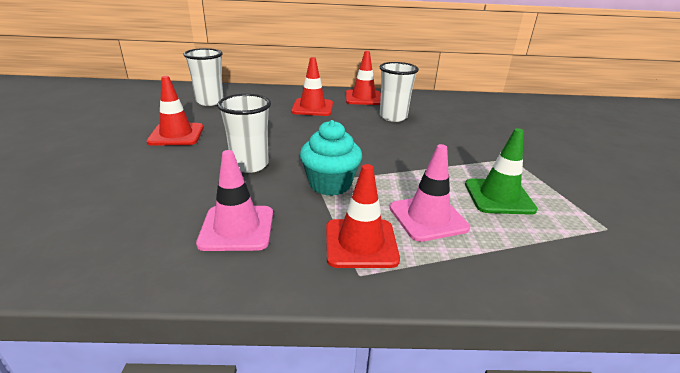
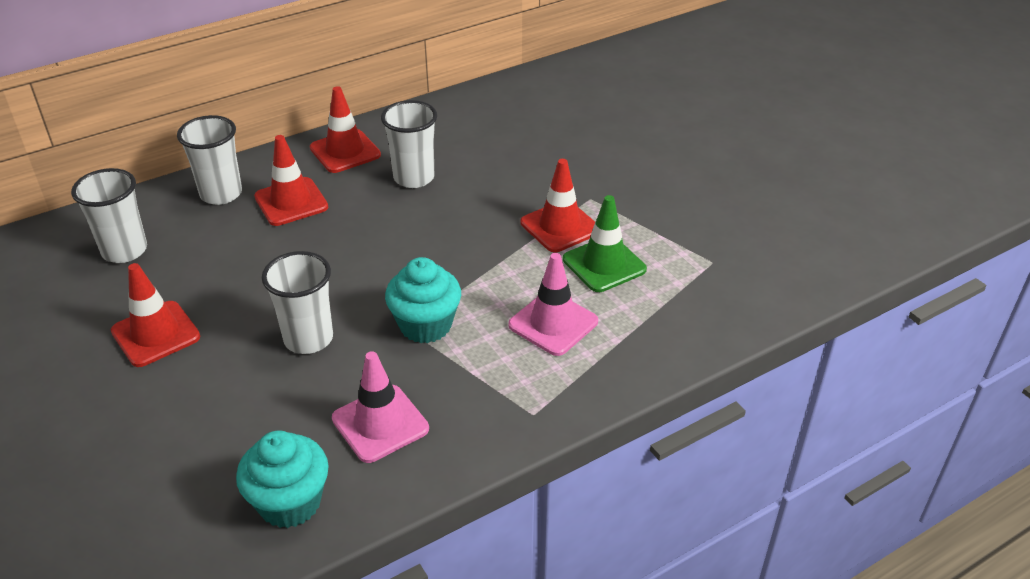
camera: 30 degrees left, 10 degrees up
(119, 250) = (290, 502): none -> turquoise cupcake
(281, 96) = (221, 194): none -> white cup
(361, 243) = (512, 382): red traffic cone -> red traffic cone (560, 226)

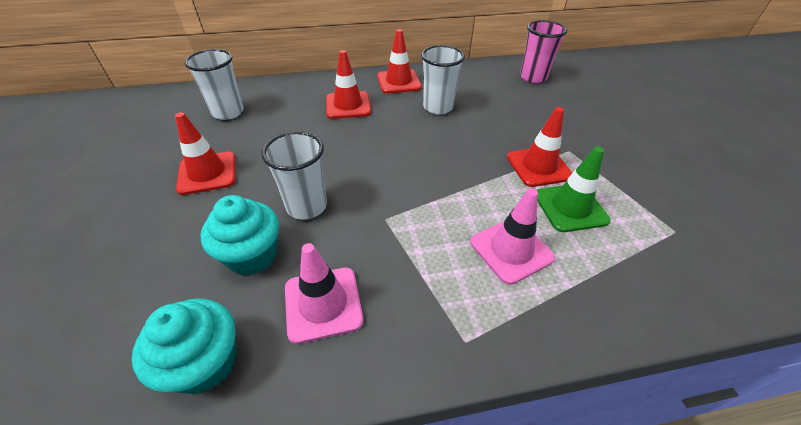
camera: 20 degrees right, 5 degrees up
(221, 194) = (307, 91): white cup -> none
(425, 325) = (401, 220): turquoise cupcake -> turquoise cupcake (252, 255)
(524, 106) = (533, 77): none -> pink cup

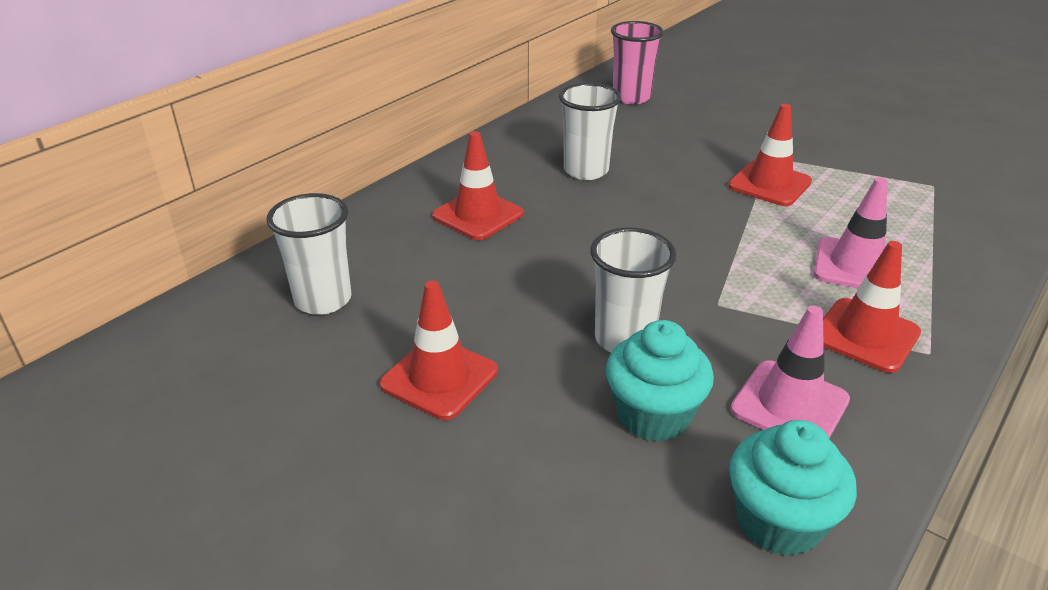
camera: 40 degrees left, 10 degrees down
(399, 82) = (492, 161): red traffic cone -> red traffic cone (865, 335)
(570, 207) = (844, 206): green traffic cone -> none

